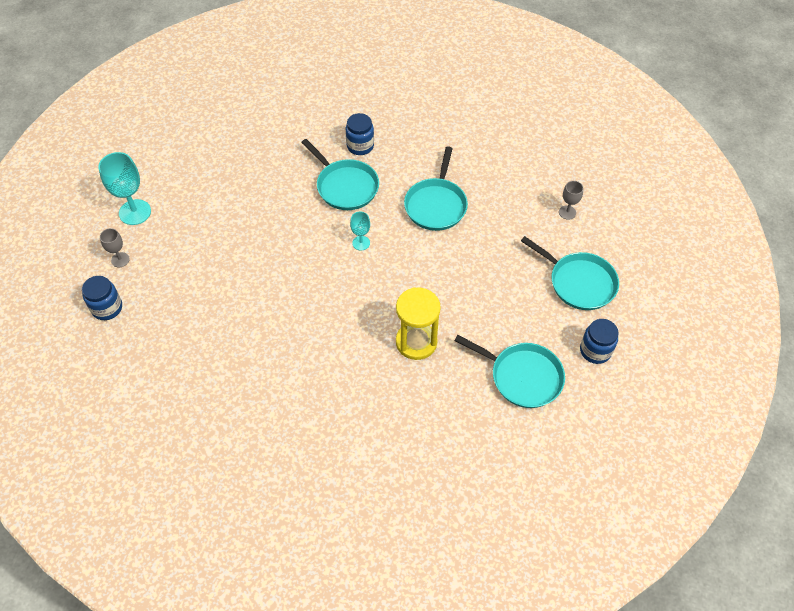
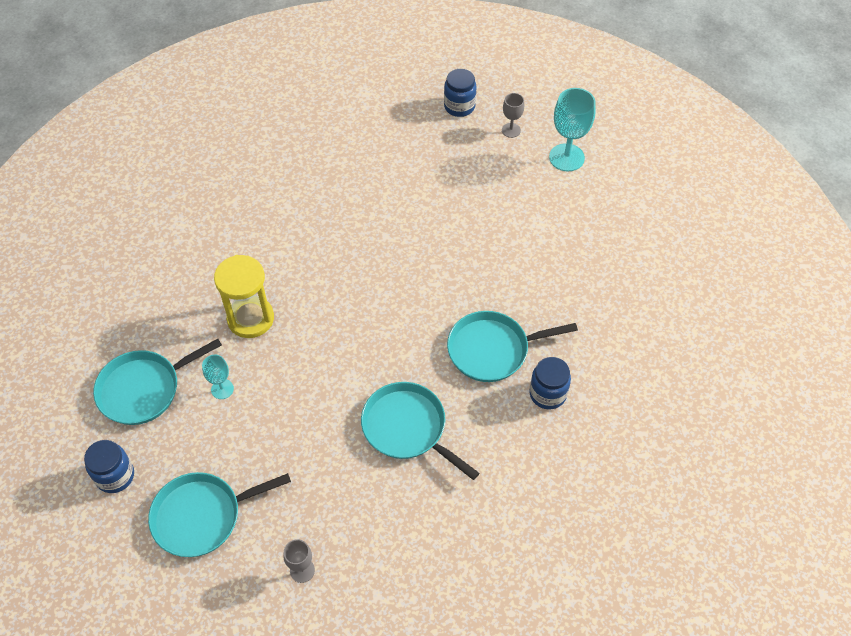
camera: 120 degrees right, 0 degrees up
(361, 243) = (403, 328): turquoise goblet -> turquoise goblet (222, 389)

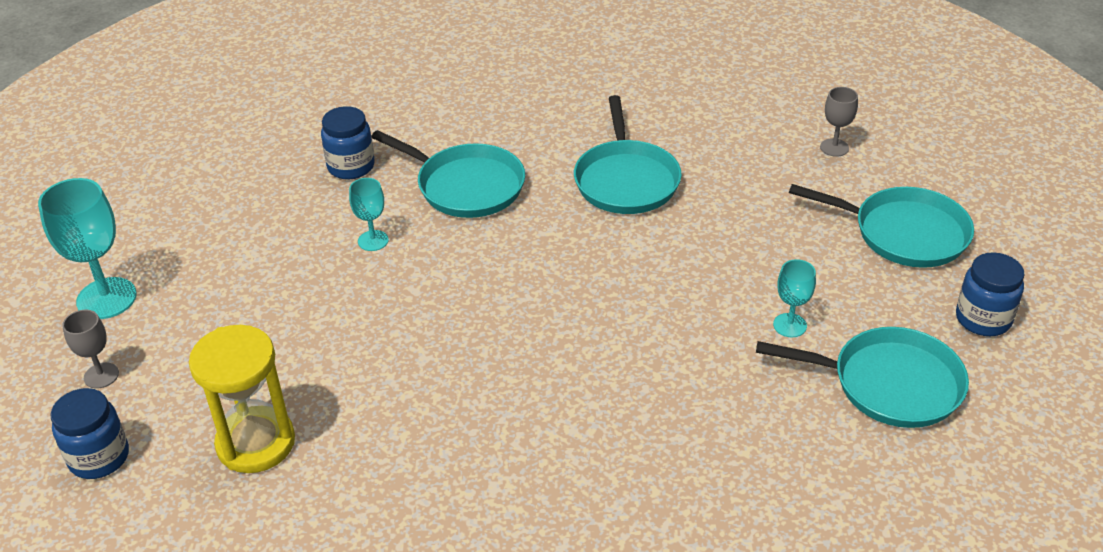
camera: 135 degrees left, 15 degrees down
(250, 318) = (687, 376): yellow hourglass -> yellow hourglass (256, 443)
(493, 277) = (373, 240): none -> turquoise goblet
(547, 394) = (467, 129): blue jar -> blue jar (351, 166)

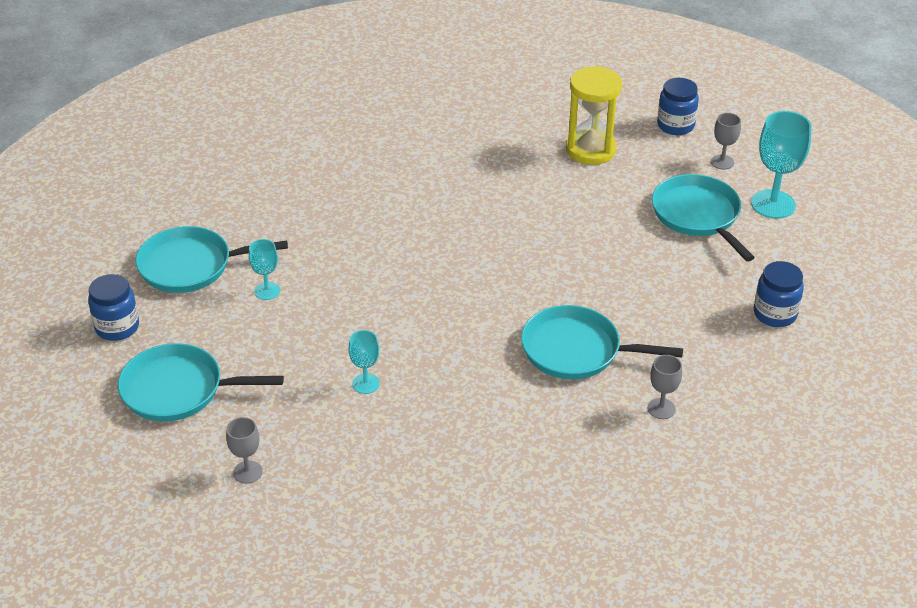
camera: 160 degrees right, 0 degrees up
(351, 166) = (690, 346): blue jar -> blue jar (775, 314)
(373, 240) = (618, 286): turquoise goblet -> turquoise goblet (366, 383)
(423, 122) = (661, 408): none -> grey goblet
(626, 180) = (437, 388): turquoise pan -> turquoise pan (697, 215)

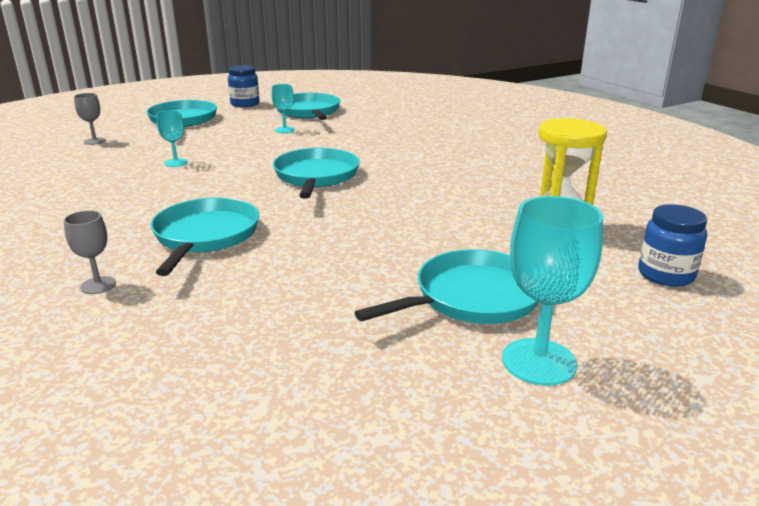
camera: 80 degrees right, 15 degrees down
(442, 274) = (316, 176): none -> turquoise pan
(722, 162) = (612, 313): grey goblet -> none
(775, 314) = (268, 366): blue jar -> none

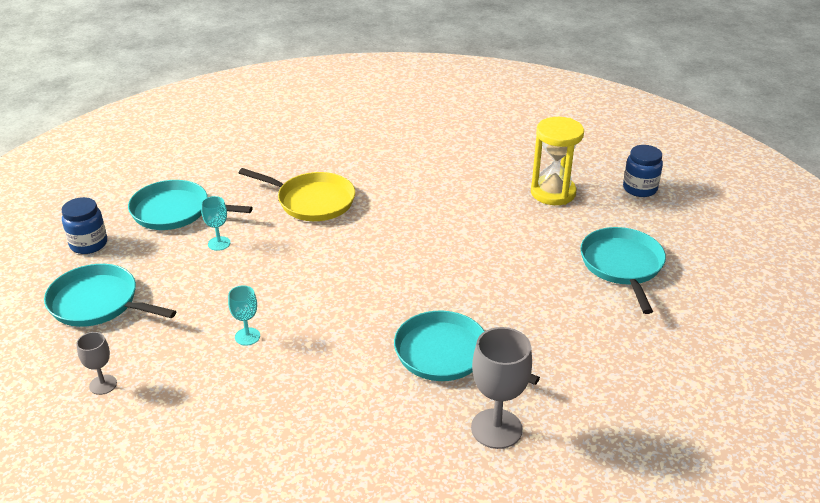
camera: 60 degrees left, 10 degrees up
(98, 285) = (496, 428): grey goblet -> grey goblet, size x1.82
(316, 176) = (367, 263): turquoise pan -> none
(379, 141) = (312, 201): none -> yellow pan
(539, 361) = (699, 271): turquoise goblet -> none

